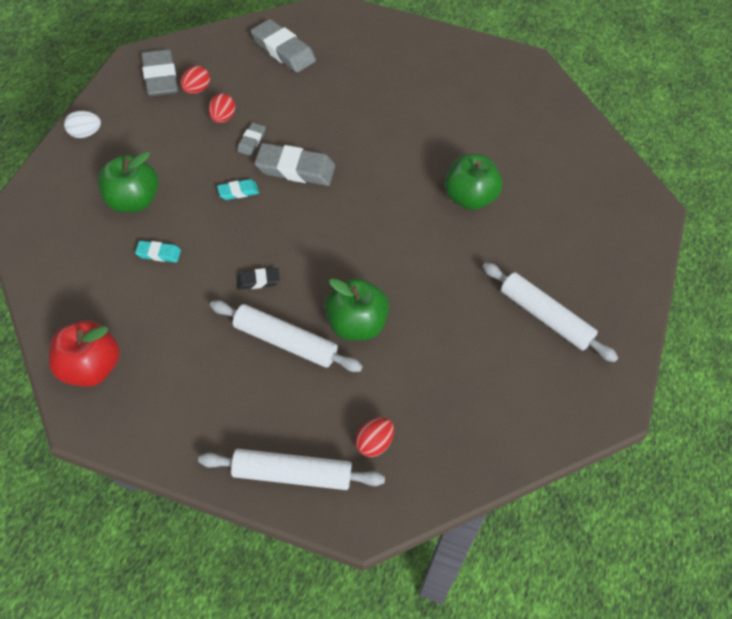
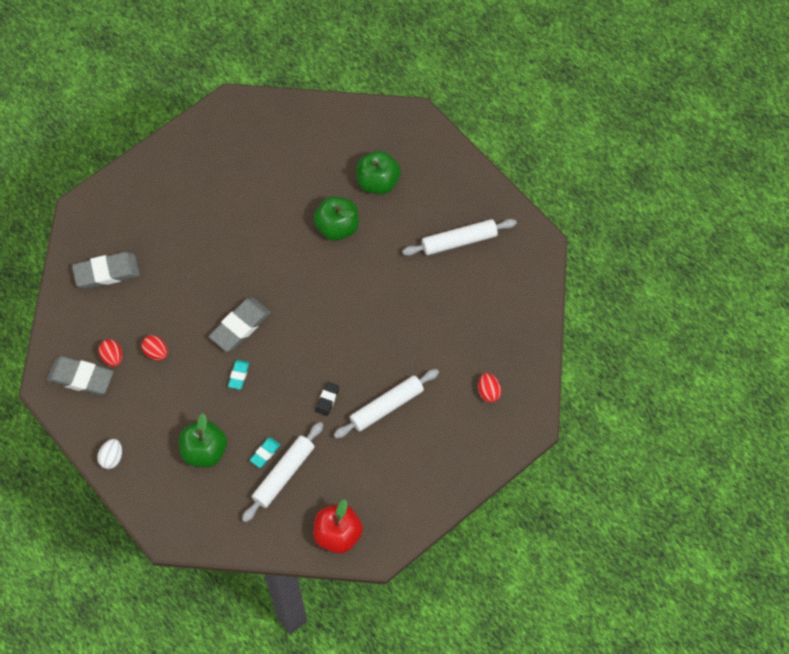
camera: 55 degrees left, 10 degrees up
(251, 141) = (193, 343): grey eraser -> none
(292, 474) = (482, 448): white rolling pin -> white rolling pin (283, 474)
(355, 325) = (398, 357): green apple -> green apple (378, 182)

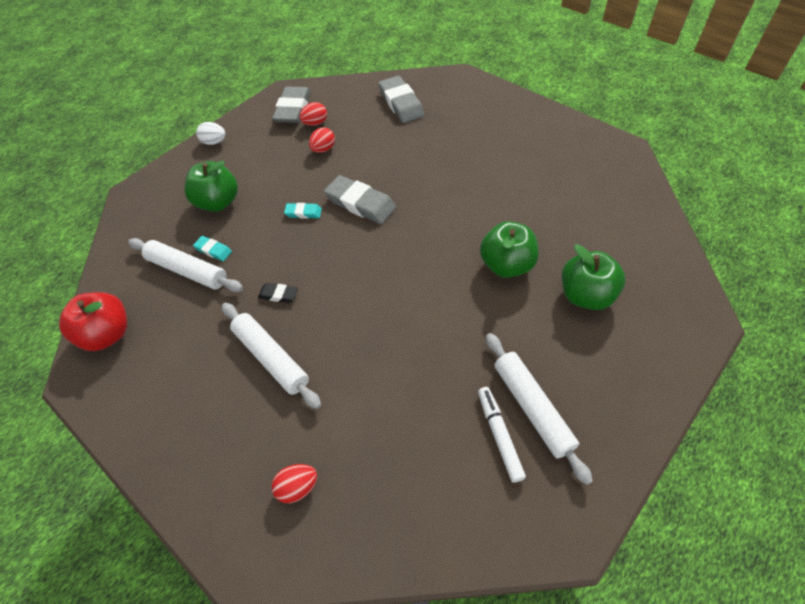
camera: 85 degrees right, 10 degrees down
(474, 265) = (499, 435): none -> white marker

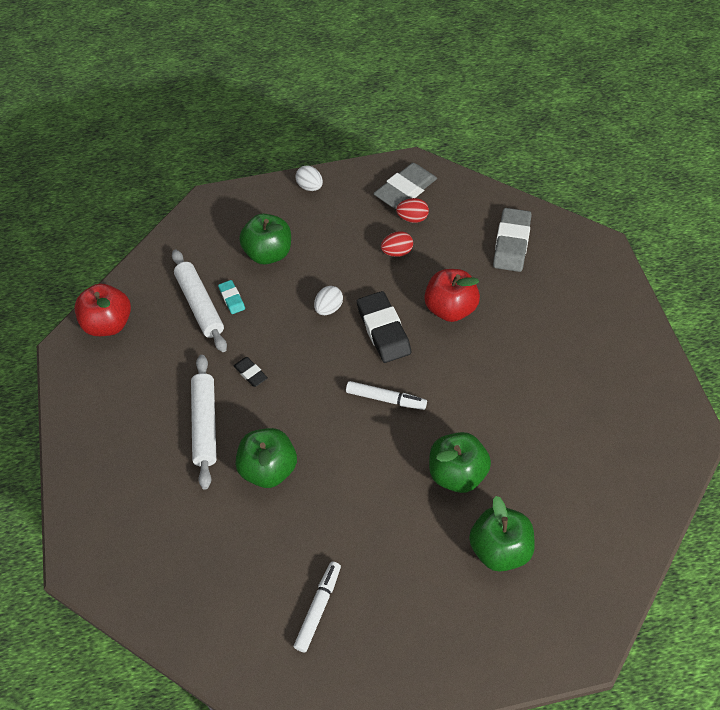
camera: 35 degrees right, 0 degrees up
(298, 487) = (149, 537): red egg -> none
(303, 213) = (328, 308): turquoise eraser -> white egg
(359, 356) = (268, 469): none -> green apple
(360, 203) = (383, 330): grey eraser -> black eraser
(397, 163) = (450, 309): none -> red apple
(406, 247) = (386, 399): none -> white marker
(532, 407) = (363, 607): white rolling pin -> none

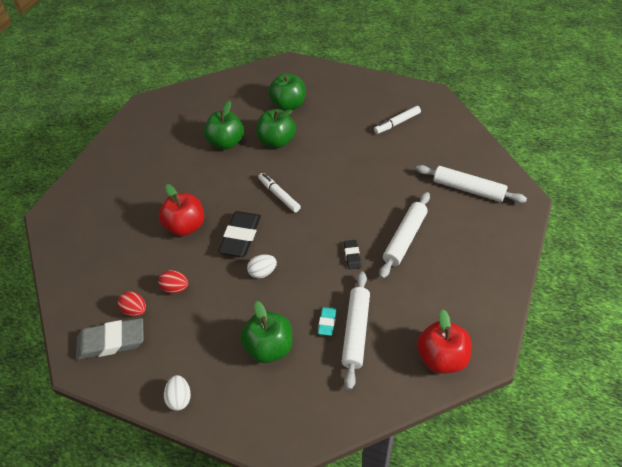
camera: 145 degrees left, 5 degrees down
(160, 539) = (468, 189): none -> white rolling pin
(268, 469) = (380, 193): green apple -> green apple (226, 143)
(511, 243) = (96, 248): grey eraser -> none

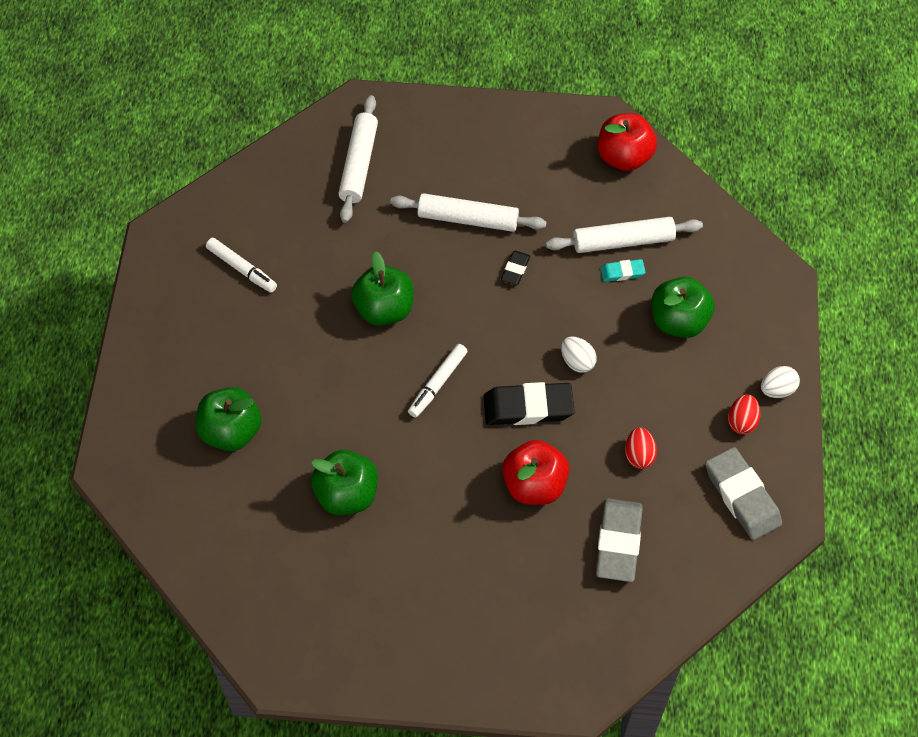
camera: 110 degrees left, 10 degrees up
(123, 259) = (618, 542): none -> grey eraser
(135, 310) = (689, 489): red egg -> red egg (742, 421)
(277, 141) = (325, 421): green apple -> green apple (384, 309)
(352, 256) = (515, 269): black eraser -> black eraser turned 45 degrees counterclockwise

